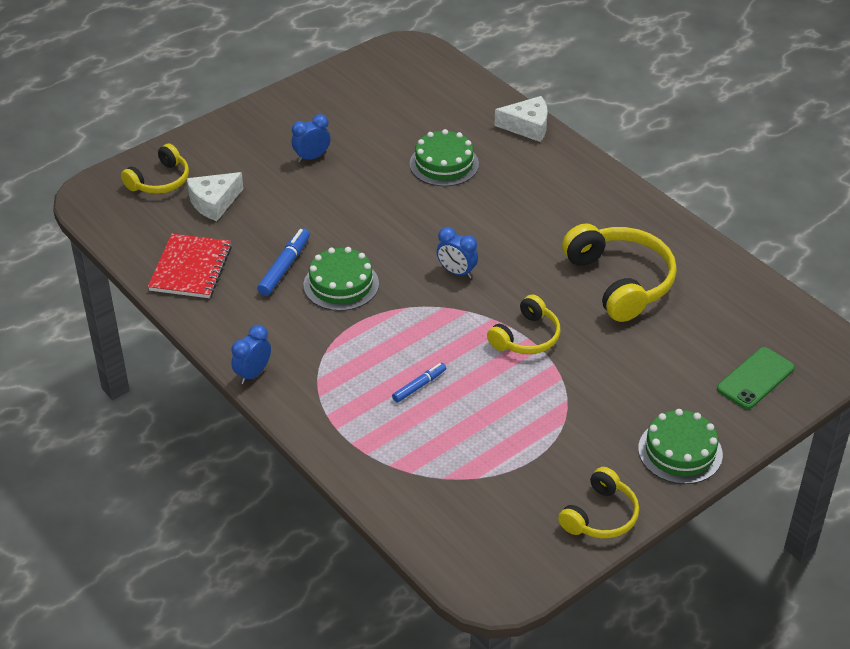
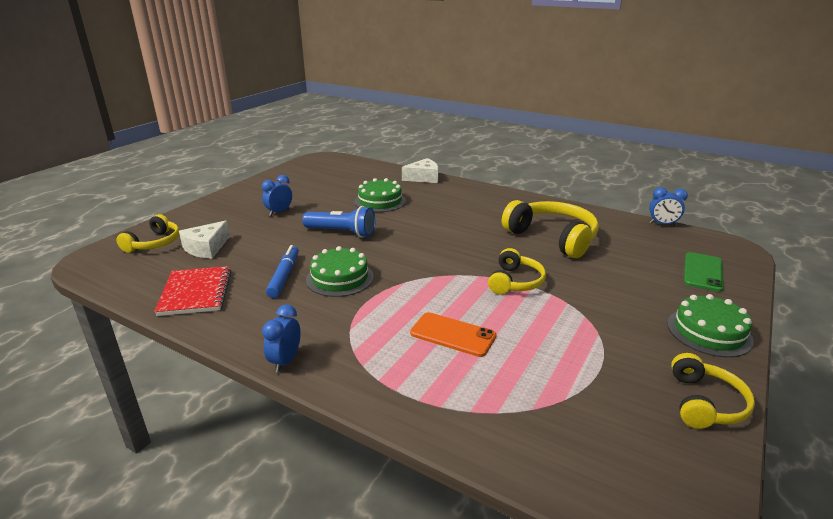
camera: 20 degrees left, 15 degrees down
(372, 212) = (342, 233): none -> blue flashlight
(419, 386) = (453, 334): blue marker -> orange phone
(456, 272) = (430, 254): blue clock -> blue clock (662, 224)

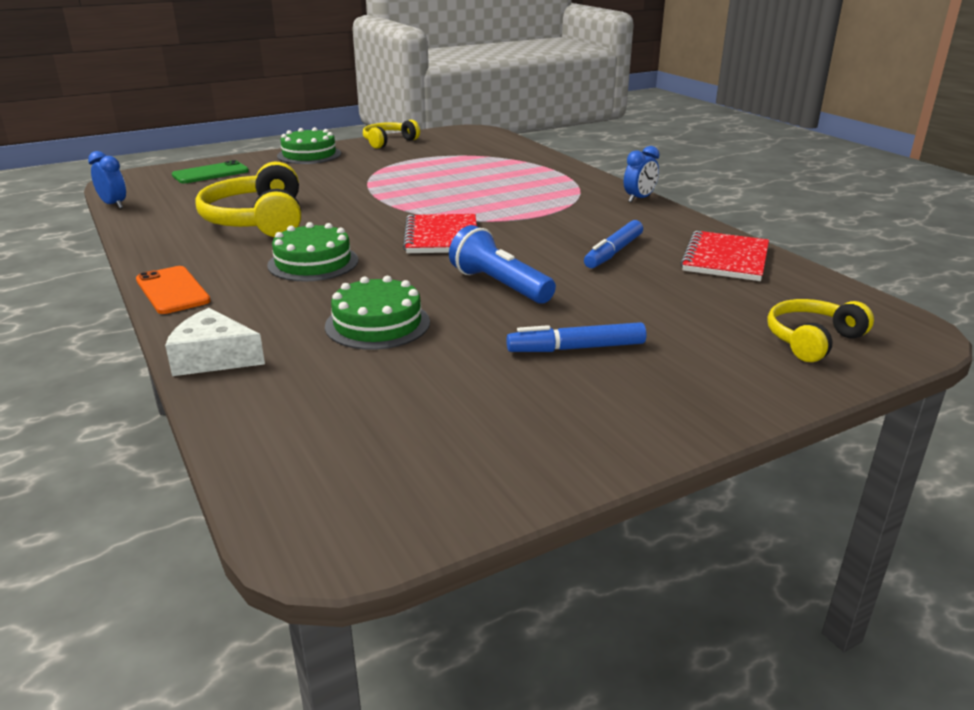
camera: 150 degrees left, 0 degrees up
(206, 248) = (717, 311): white cheese -> none
(279, 212) = (576, 348): blue clock -> blue marker
(340, 278) = (550, 237): green cake -> green cake (313, 262)
(416, 257) = (441, 237): none -> red notebook
(453, 334) = (490, 186): orange phone -> orange phone (172, 290)
(515, 282) = (380, 200): yellow headphones -> none

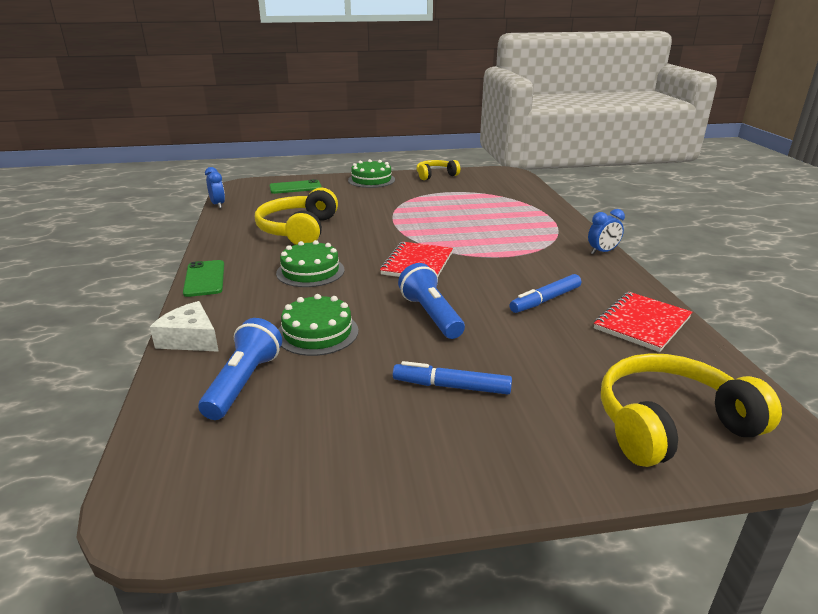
camera: 20 degrees right, 0 degrees up
(172, 290) = (204, 278): orange phone -> green phone
(328, 389) = (244, 382): none -> blue flashlight
(812, 340) = (670, 424): yellow headphones -> yellow headphones, size x1.67

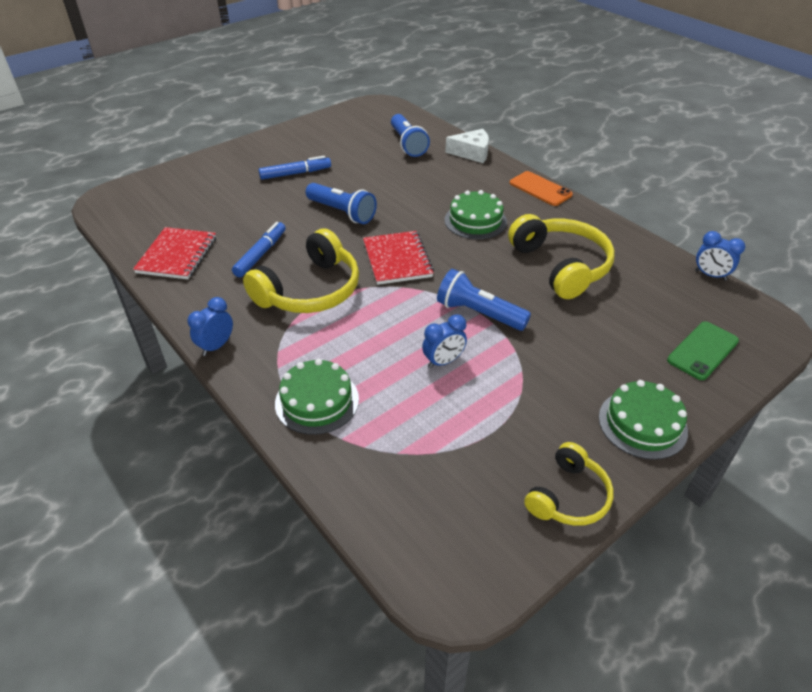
camera: 150 degrees right, 15 degrees up
(204, 278) = (540, 189): green phone -> orange phone
(317, 332) = (404, 178): green cake -> green cake (317, 401)
(395, 224) = (478, 313): none -> blue flashlight
(445, 213) = (443, 361): none -> blue clock
(670, 424) = (166, 190): yellow headphones -> yellow headphones (310, 290)

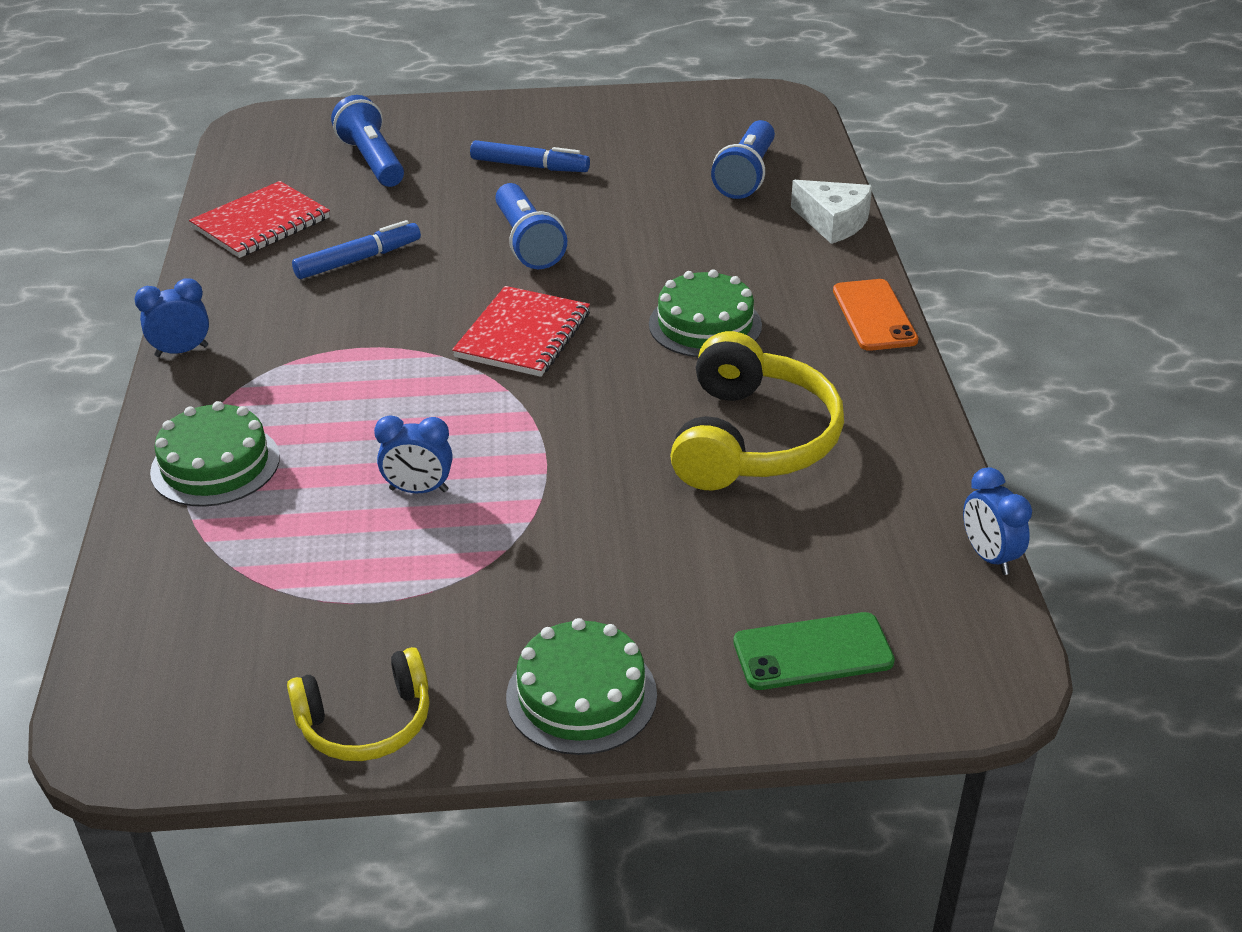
camera: 35 degrees right, 5 degrees down
(310, 290) = (363, 329): yellow headphones -> none
(478, 313) = (543, 451): blue flashlight -> blue flashlight (372, 161)

